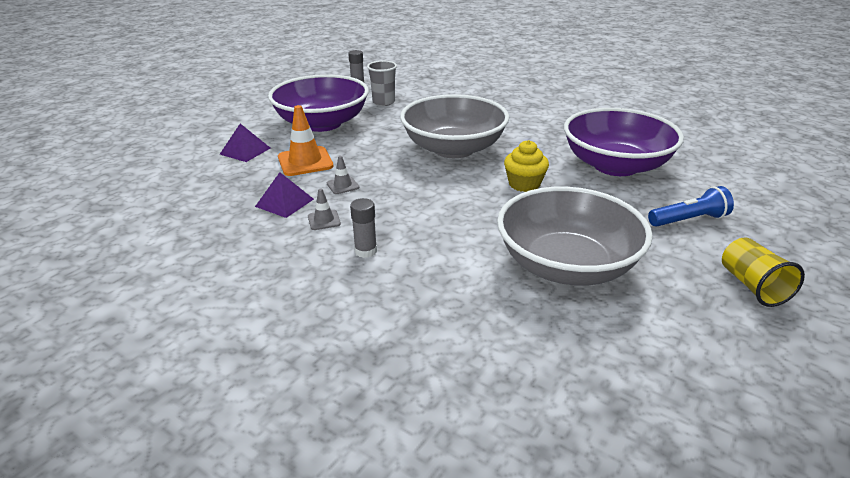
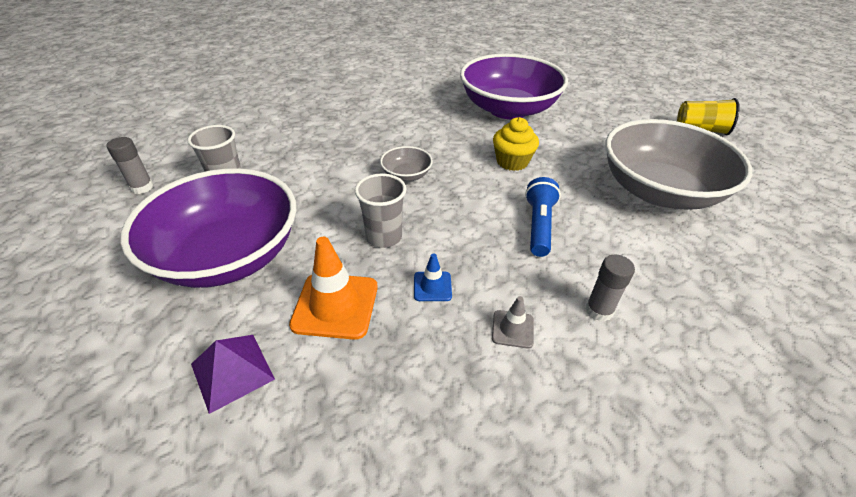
camera: 65 degrees left, 10 degrees up
(284, 202) = (443, 359): purple pyramid -> none
(342, 185) = (432, 286): grey traffic cone -> blue traffic cone
(376, 159) = (384, 237): none -> grey cup
(453, 148) = (406, 175): grey bowl -> grey bowl, size x0.41
(688, 220) = (609, 116): blue flashlight -> blue flashlight (539, 226)

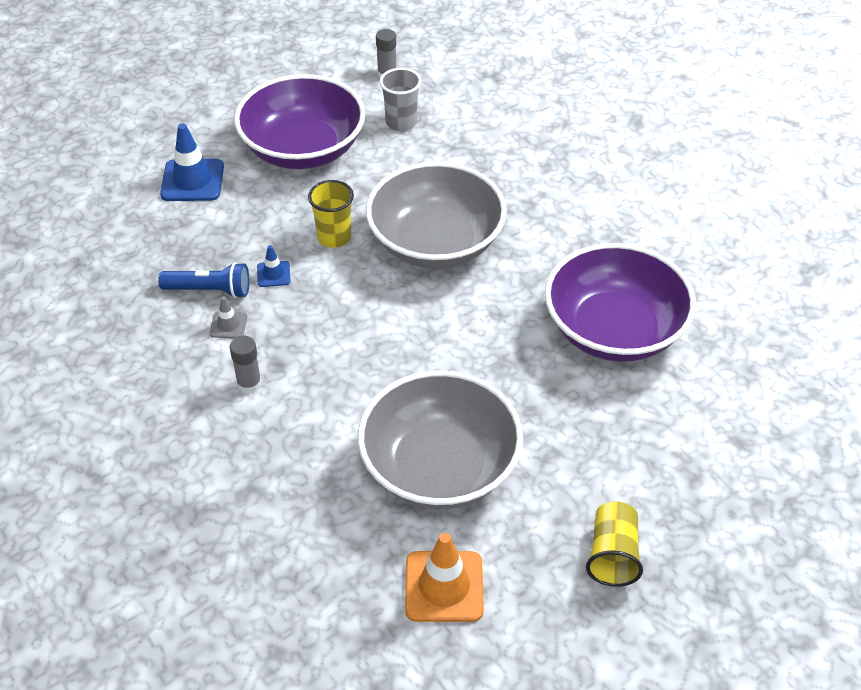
camera: 85 degrees right, 5 degrees up
(232, 371) = (192, 181): purple pyramid -> blue traffic cone
(335, 305) = (251, 220): orange traffic cone -> orange traffic cone (444, 586)
(384, 237) = (334, 237): grey cup -> yellow cup
(406, 175) = (436, 243): grey bowl -> grey bowl, size x2.43
(512, 162) = (479, 331): yellow cupcake -> none
(539, 226) = (361, 349): blue flashlight -> blue flashlight (209, 290)

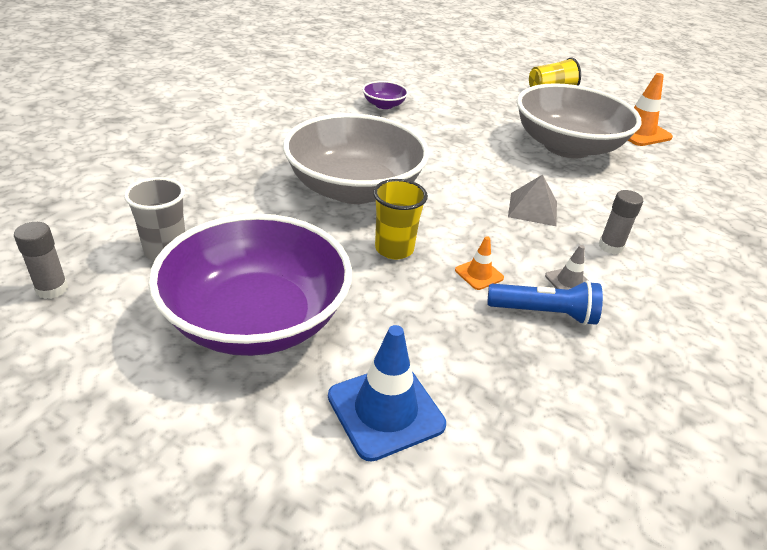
camera: 120 degrees left, 10 degrees down
(209, 290) = (544, 313): blue flashlight -> blue flashlight turned 120 degrees clockwise
(273, 274) = (479, 274): blue traffic cone -> orange traffic cone
(336, 358) = (532, 209): none -> grey pyramid
(614, 330) = (384, 105): purple bowl -> purple bowl, size x0.41

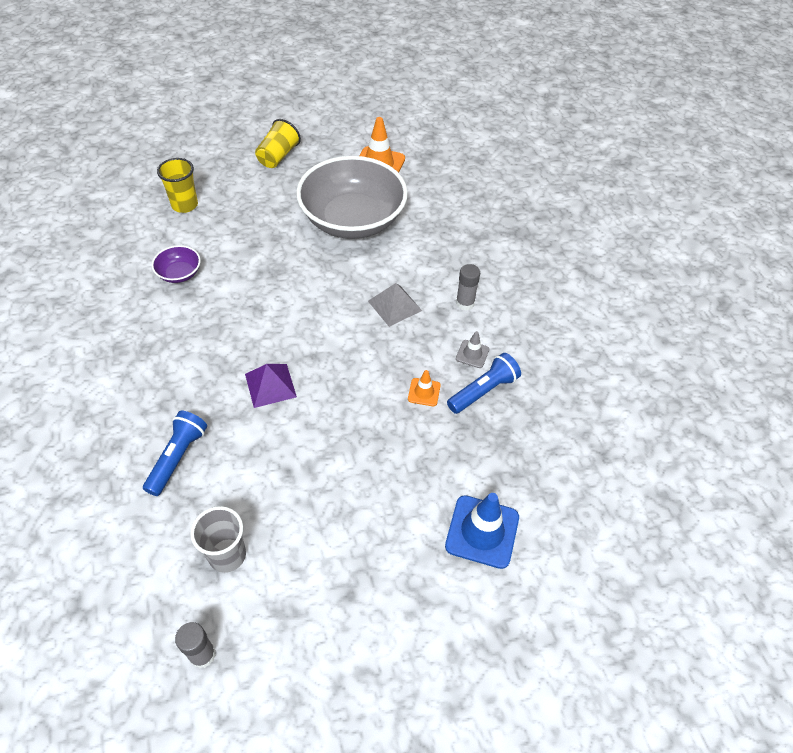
camera: 45 degrees left, 15 degrees up
(228, 181) = (177, 457): none -> blue flashlight
(256, 319) = (351, 545): purple bowl -> none
(354, 189) = (270, 385): grey bowl -> purple pyramid
(394, 249) = (358, 416): yellow cup -> yellow cup (184, 205)

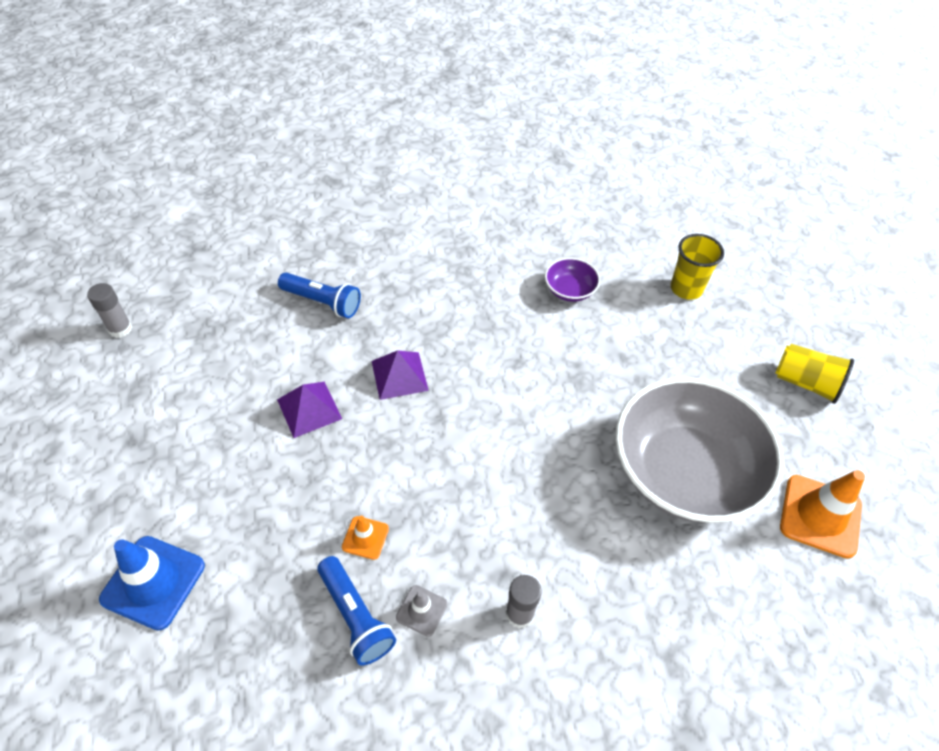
camera: 95 degrees right, 0 degrees up
(227, 555) = (206, 343): grey cup -> none
(307, 448) = (309, 409): none -> purple pyramid
(394, 305) = (516, 514): grey pyramid -> none

